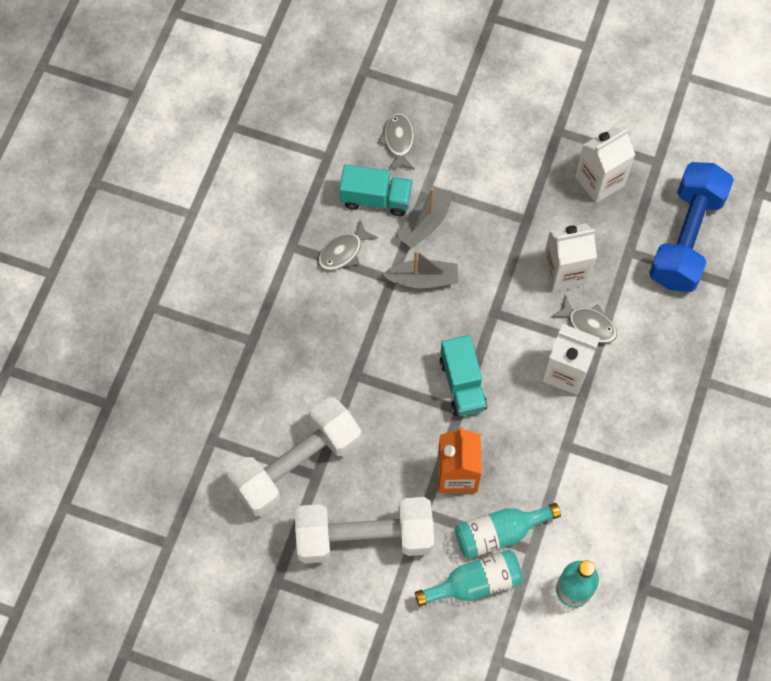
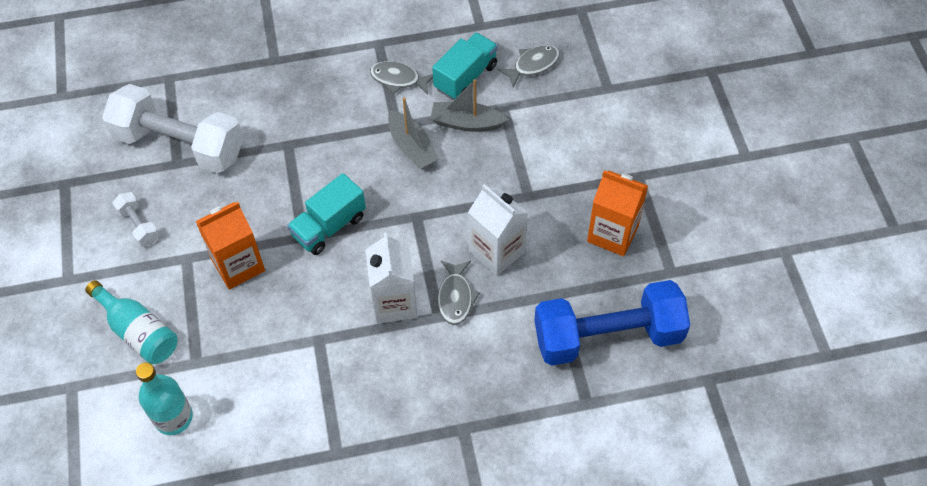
camera: 60 degrees right, 10 degrees down
(364, 537) = (139, 225): white dumbbell -> white dumbbell, size x0.43
(376, 199) = (465, 77): turquoise truck -> turquoise truck turned 120 degrees counterclockwise
(499, 533) = (198, 327): turquoise bottle -> none
(599, 181) = (612, 234): white carton -> orange carton

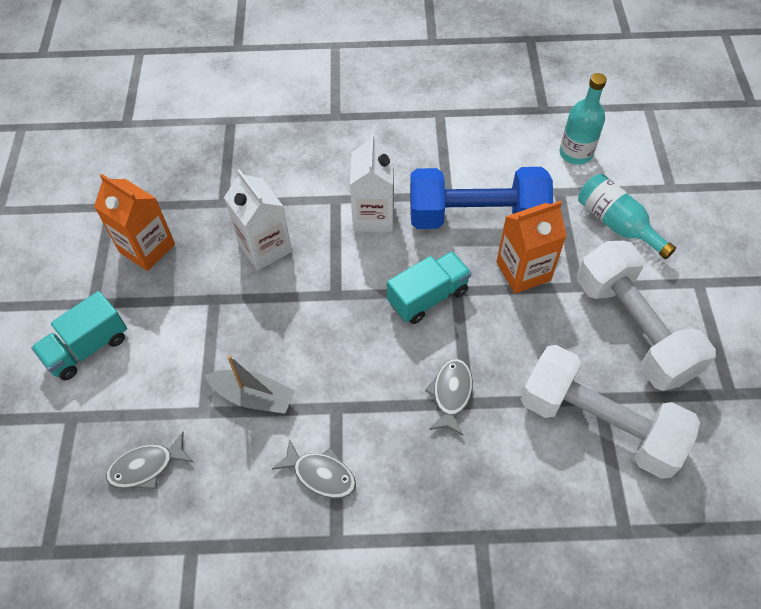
camera: 170 degrees left, 0 degrees up
(139, 225) = (633, 329): white dumbbell -> white dumbbell, size x2.35
(412, 147) = (323, 375): grey boat -> none
(455, 297) = (315, 212): grey fish -> grey fish (451, 394)
(465, 77) = (236, 463): turquoise truck -> turquoise truck (88, 348)
(608, 336) = (192, 163): blue dumbbell -> blue dumbbell (476, 216)

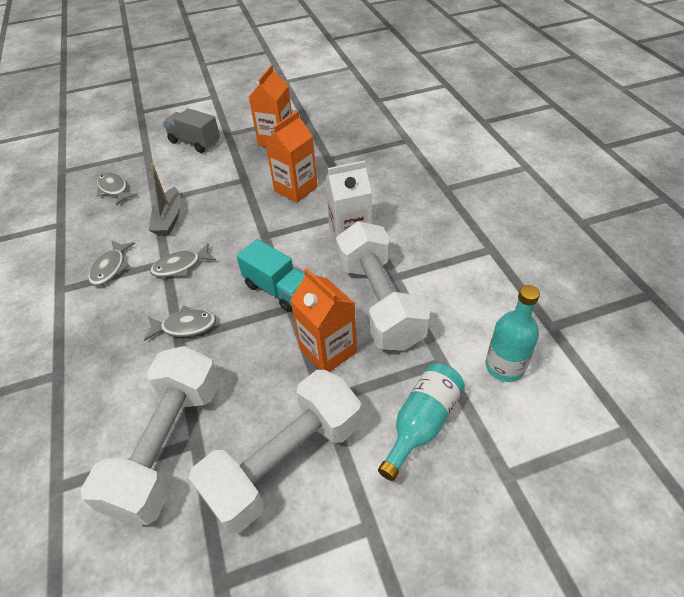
camera: 75 degrees right, 10 degrees down
(88, 348) = (195, 142): turquoise truck -> grey truck
(265, 247) = (296, 189): white carton -> orange carton
(352, 390) = (181, 266): none -> grey fish
(476, 216) = (379, 302): blue dumbbell -> white dumbbell

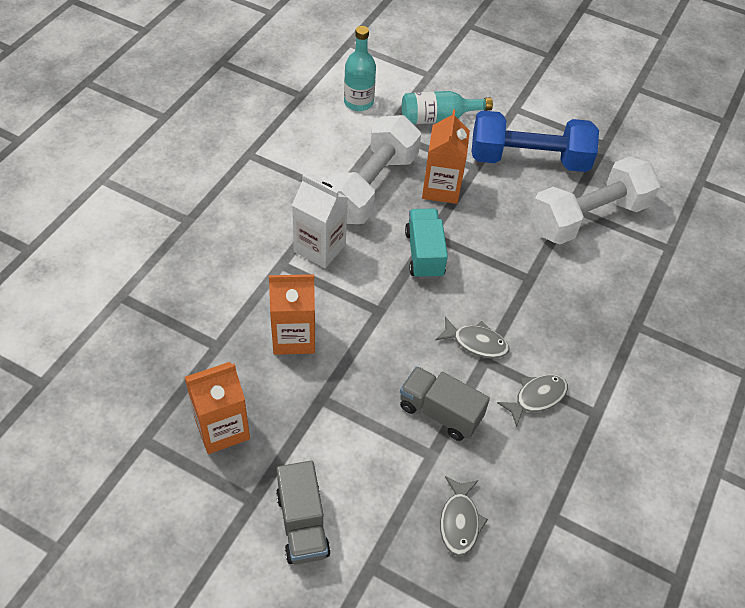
camera: 140 degrees left, 5 degrees up
(169, 219) = (440, 412): grey boat -> grey truck
(185, 326) = (517, 284): grey fish -> none
(285, 461) = (528, 159): white dumbbell -> blue dumbbell

